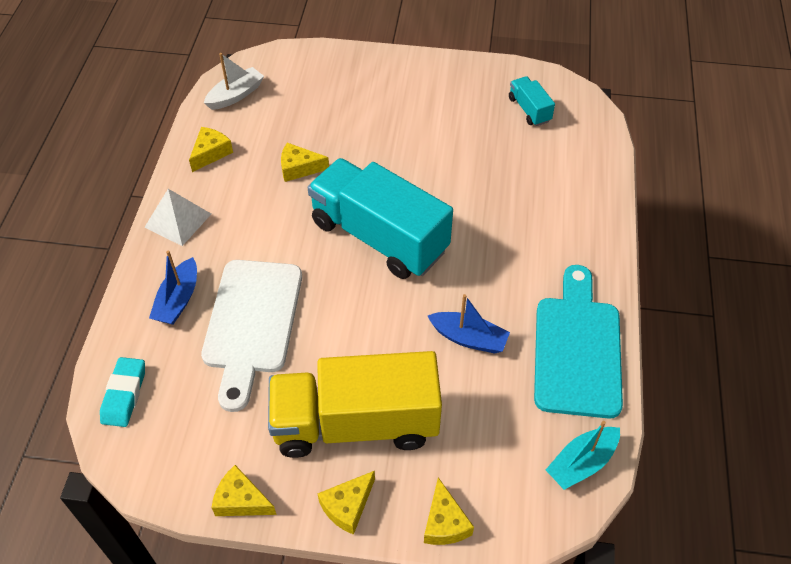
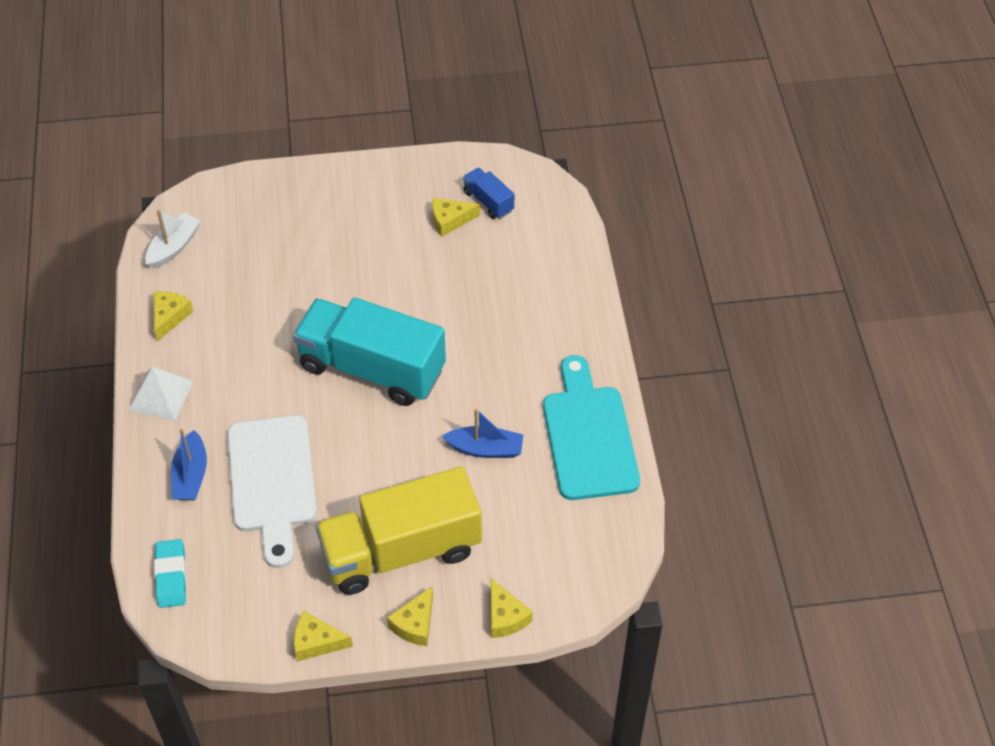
camera: 15 degrees left, 0 degrees up
(299, 168) = (268, 314): yellow cheese -> yellow cheese (450, 220)
(529, 110) = (488, 201): turquoise truck -> blue truck
(581, 463) = (614, 537): turquoise boat -> none

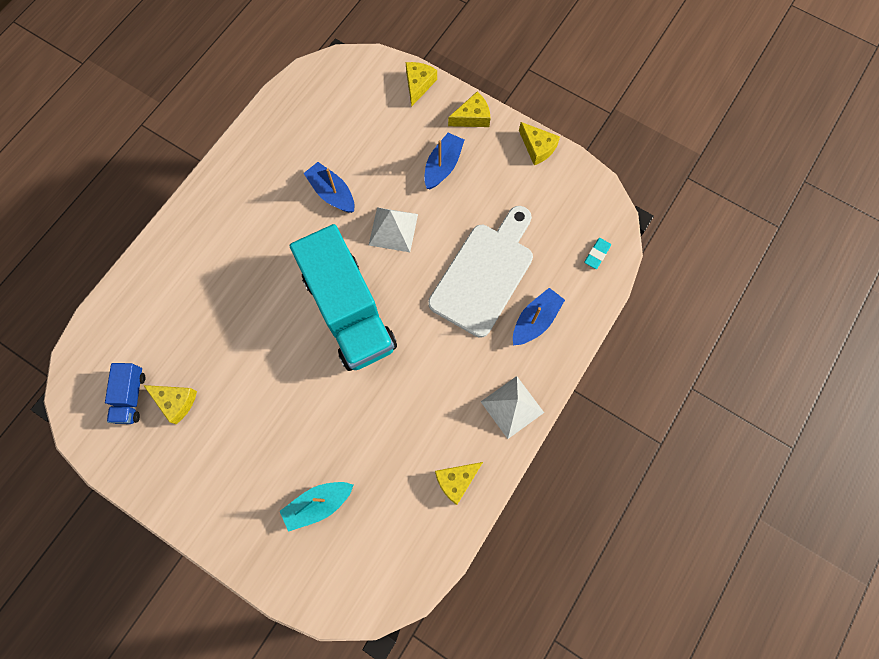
camera: 140 degrees left, 20 degrees up
(171, 576) = (597, 254): turquoise eraser -> turquoise eraser, size x0.64
(174, 247) = (402, 558): white boat -> none
(270, 235) = (318, 504): none -> turquoise boat
(395, 459) = (393, 229): none -> white pyramid
(401, 551) = (443, 166): yellow truck -> blue boat
(588, 436) = (262, 153): turquoise cutting board -> none

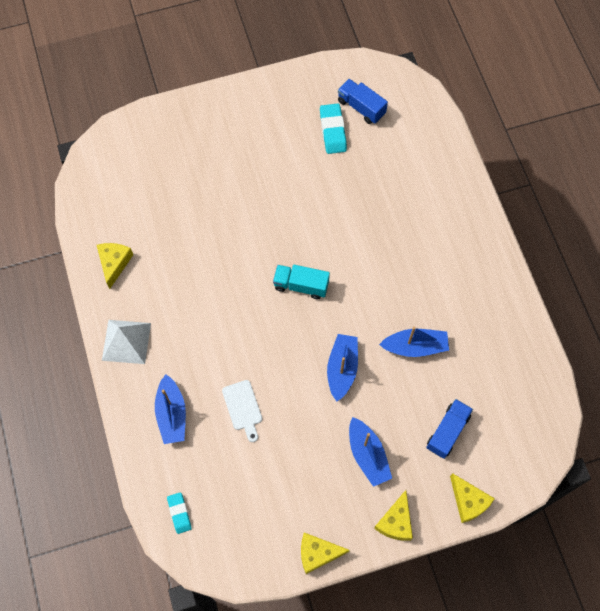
camera: 130 degrees right, 5 degrees down
(176, 402) = (333, 131): yellow cheese -> turquoise eraser
(318, 504) = (182, 169): turquoise boat -> none
(349, 311) = (301, 285): turquoise truck -> turquoise truck, size x0.43
(380, 129) = (447, 431): none -> blue truck
(393, 229) = (342, 369): white pyramid -> blue boat
(484, 274) = (243, 408): white cutting board -> white cutting board, size x0.42

